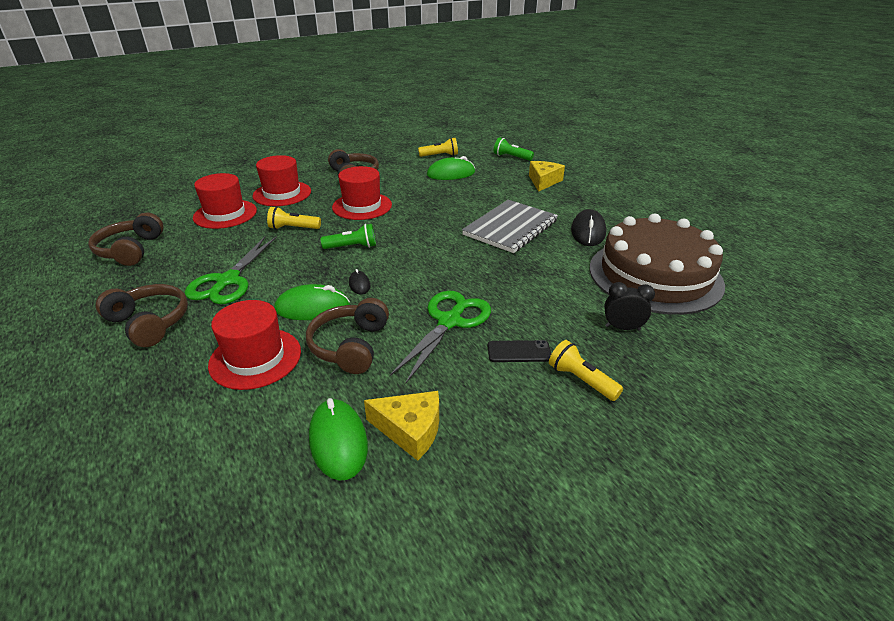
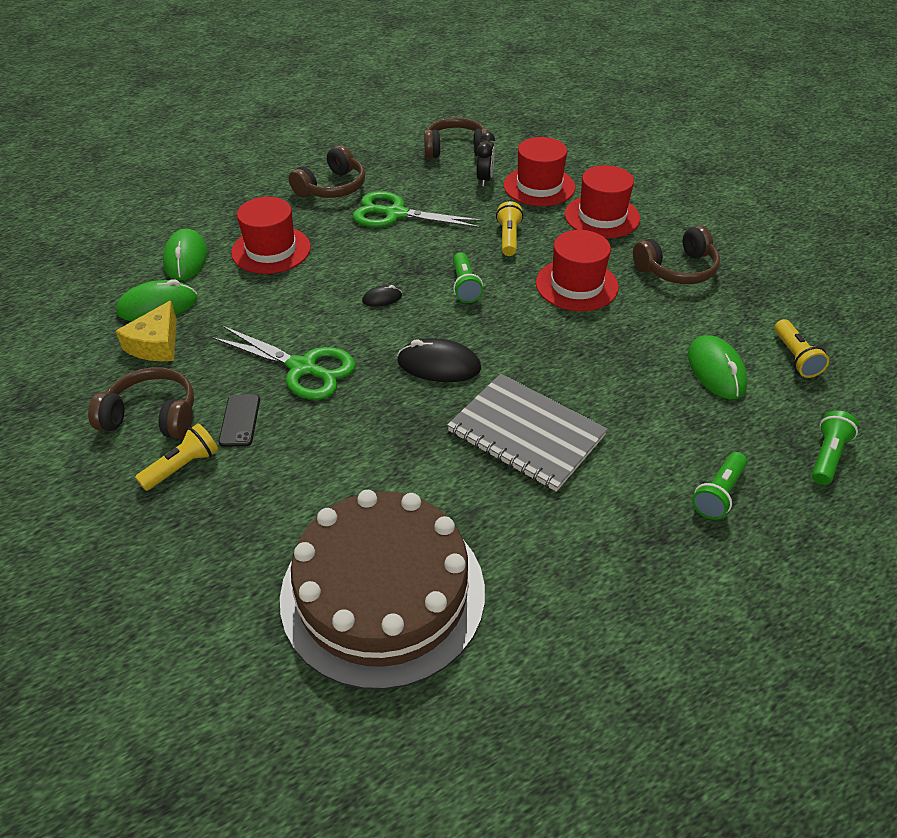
camera: 90 degrees right, 10 degrees up
(312, 307) = (342, 271): green mouse -> green mouse (186, 258)
(350, 346) = (276, 302): brown headphones -> brown headphones (152, 416)
(543, 181) = (718, 494): yellow cheese -> green flashlight
(588, 232) = (521, 530): black mouse -> black mouse (439, 365)
(622, 328) = (263, 523): black clock -> black clock (485, 179)

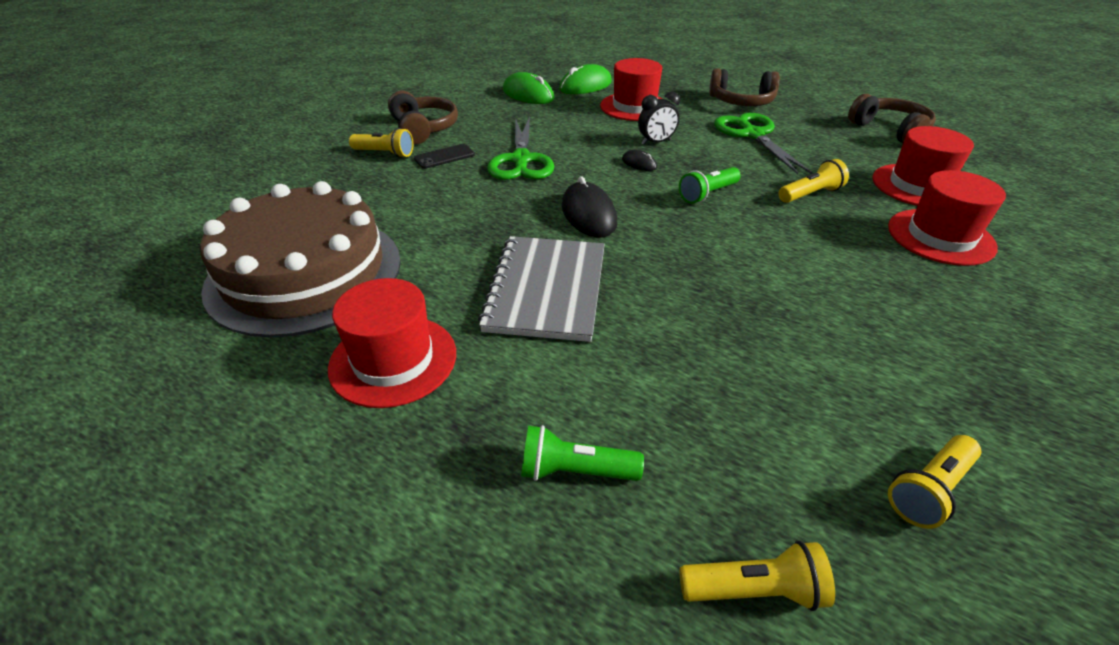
camera: 60 degrees right, 5 degrees down
(156, 344) = (491, 107): yellow cheese -> none
(485, 179) = (874, 156): black clock -> black clock (656, 142)
(576, 285) = (801, 254): red hat -> red hat (393, 360)
(677, 269) = (941, 318): brown headphones -> none
(716, 371) = (797, 407): green mouse -> none
(827, 456) = (754, 590): green flashlight -> yellow flashlight

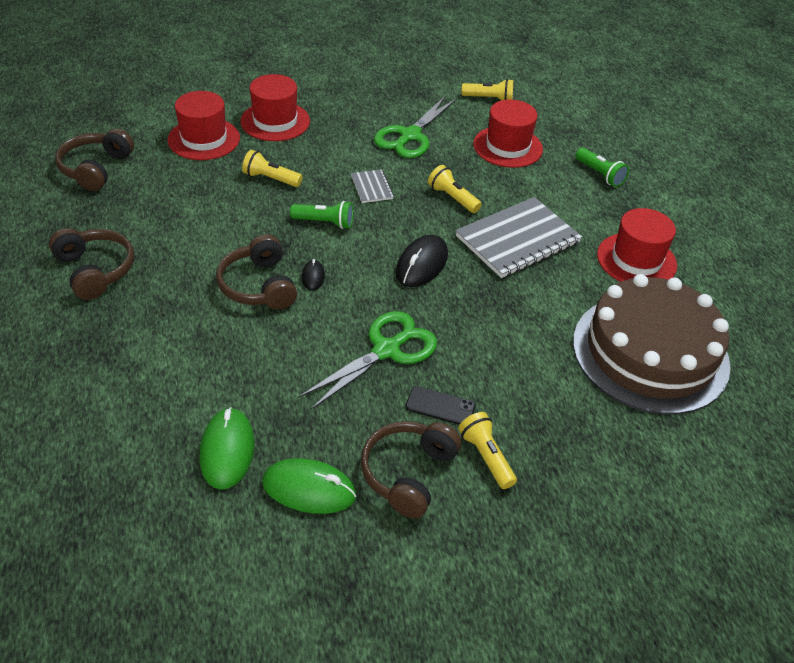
camera: 135 degrees left, 5 degrees up
(585, 86) = (149, 415): green mouse -> green mouse (309, 489)
(634, 107) = (181, 340): red hat -> red hat (507, 146)
(656, 142) = (259, 285): black clock -> brown headphones
(743, 242) = (372, 187): none -> grey notebook
(752, 135) = (181, 236): green scissors -> green scissors (410, 135)
(754, 590) = (581, 122): yellow flashlight -> yellow flashlight (452, 198)

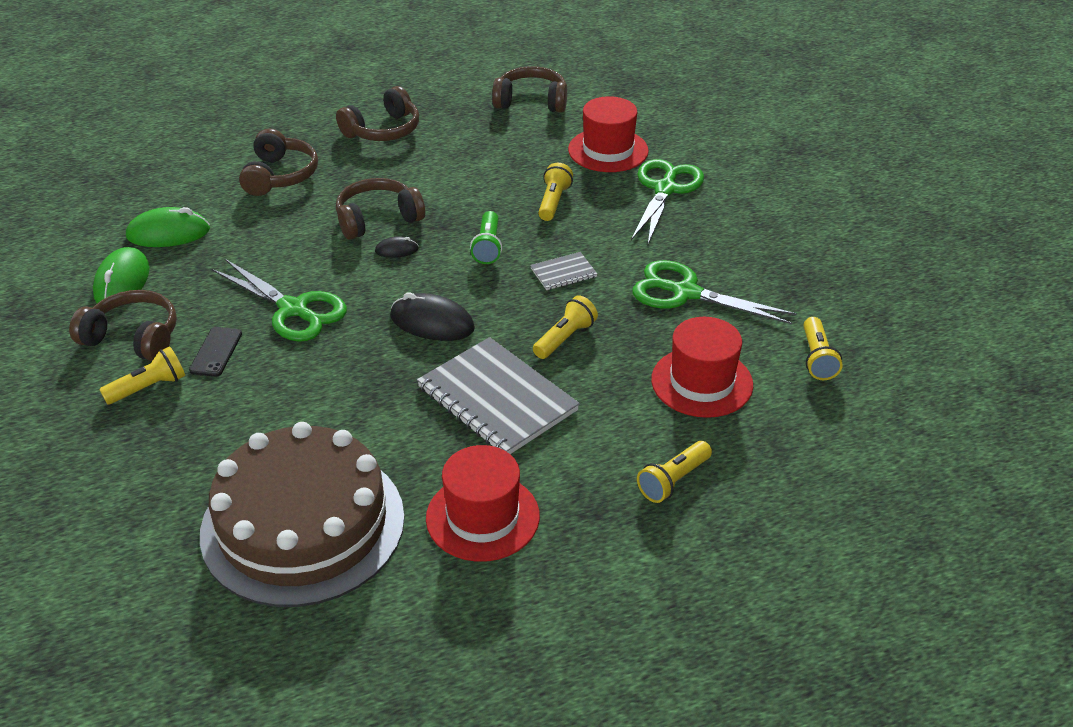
camera: 85 degrees right, 5 degrees down
(148, 354) = (280, 176): none -> brown headphones
(275, 121) = (665, 189): red hat -> green scissors
(599, 174) = (673, 481): green flashlight -> yellow flashlight

